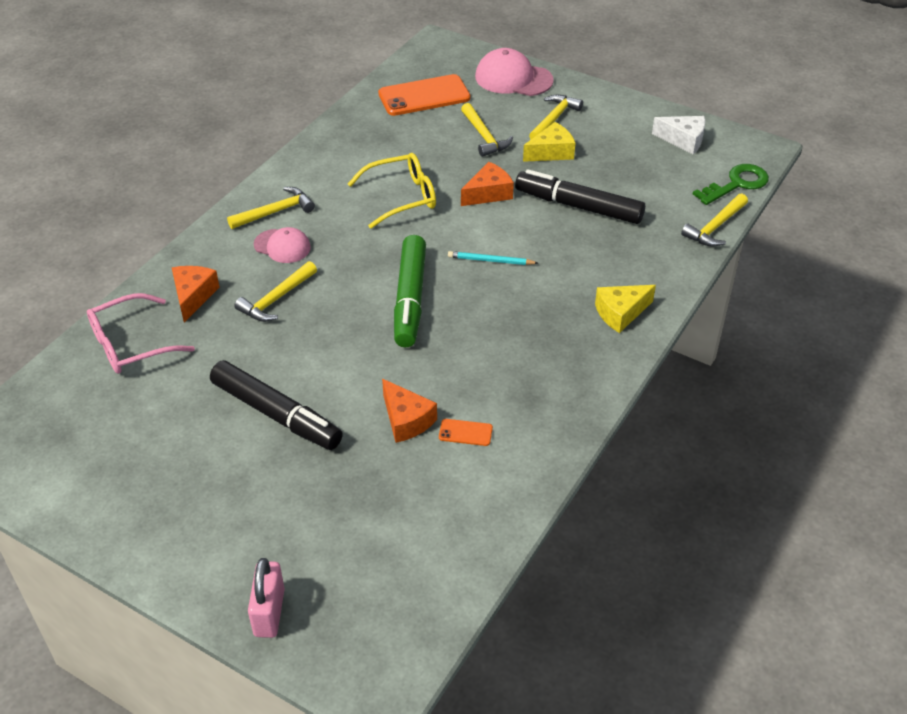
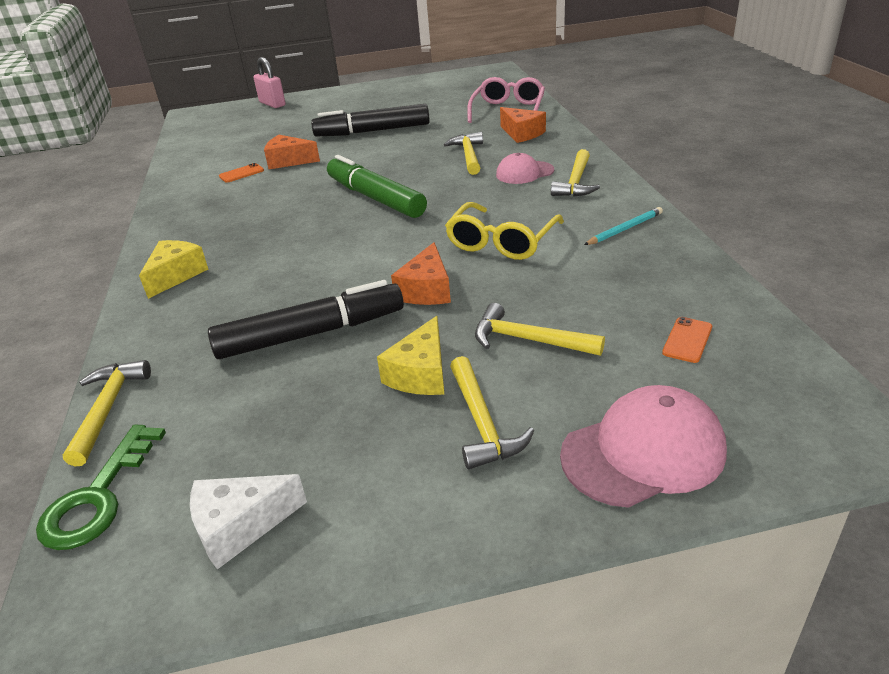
camera: 140 degrees right, 10 degrees down
(424, 96) = (687, 340): orange phone -> orange phone, size x0.45
(491, 260) = (344, 247): turquoise pencil -> turquoise pencil (624, 229)

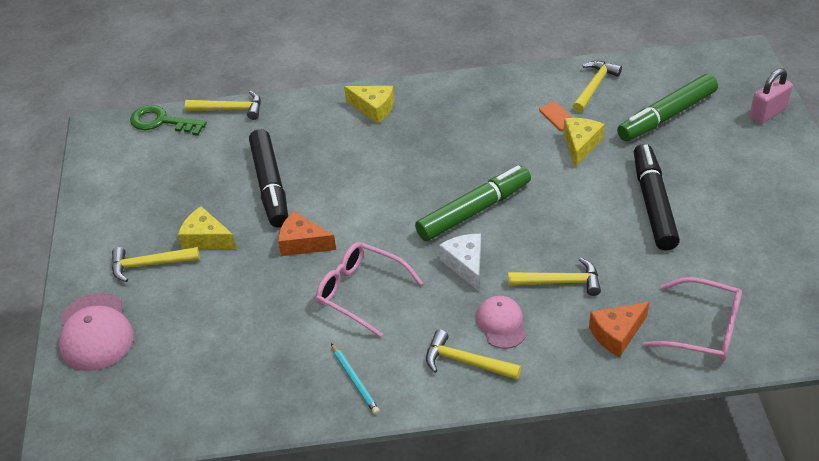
camera: 95 degrees right, 10 degrees up
(240, 526) = (119, 173): white cheese -> white cheese (465, 264)
(261, 133) = (666, 116): none -> green marker
(289, 161) = (580, 145): orange cheese -> yellow cheese
(501, 242) = (360, 292): yellow glasses -> pink glasses
(528, 340) = (219, 294): yellow hammer -> yellow hammer (594, 86)
(687, 340) = (183, 380): orange phone -> none

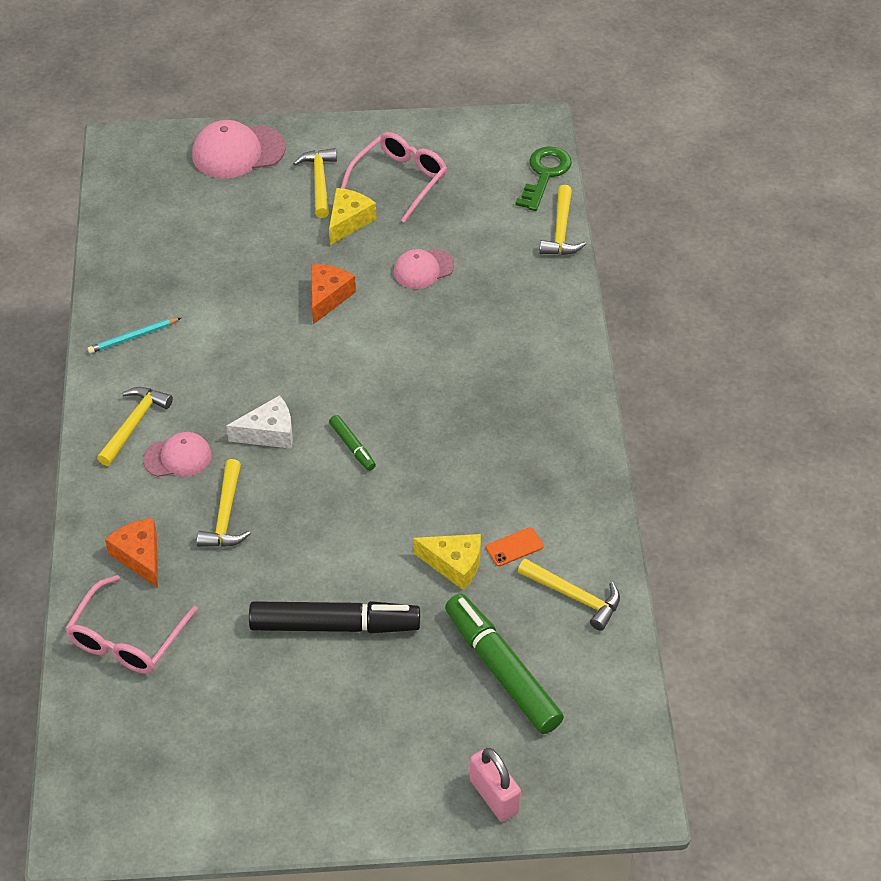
camera: 90 degrees right, 5 degrees up
(270, 185) = (423, 269): black marker -> pink cap
(360, 292) = (247, 343): pink glasses -> pink glasses (400, 180)
(373, 108) = (549, 361): yellow cheese -> none
(474, 211) = (352, 447): green marker -> green marker, size x0.47

